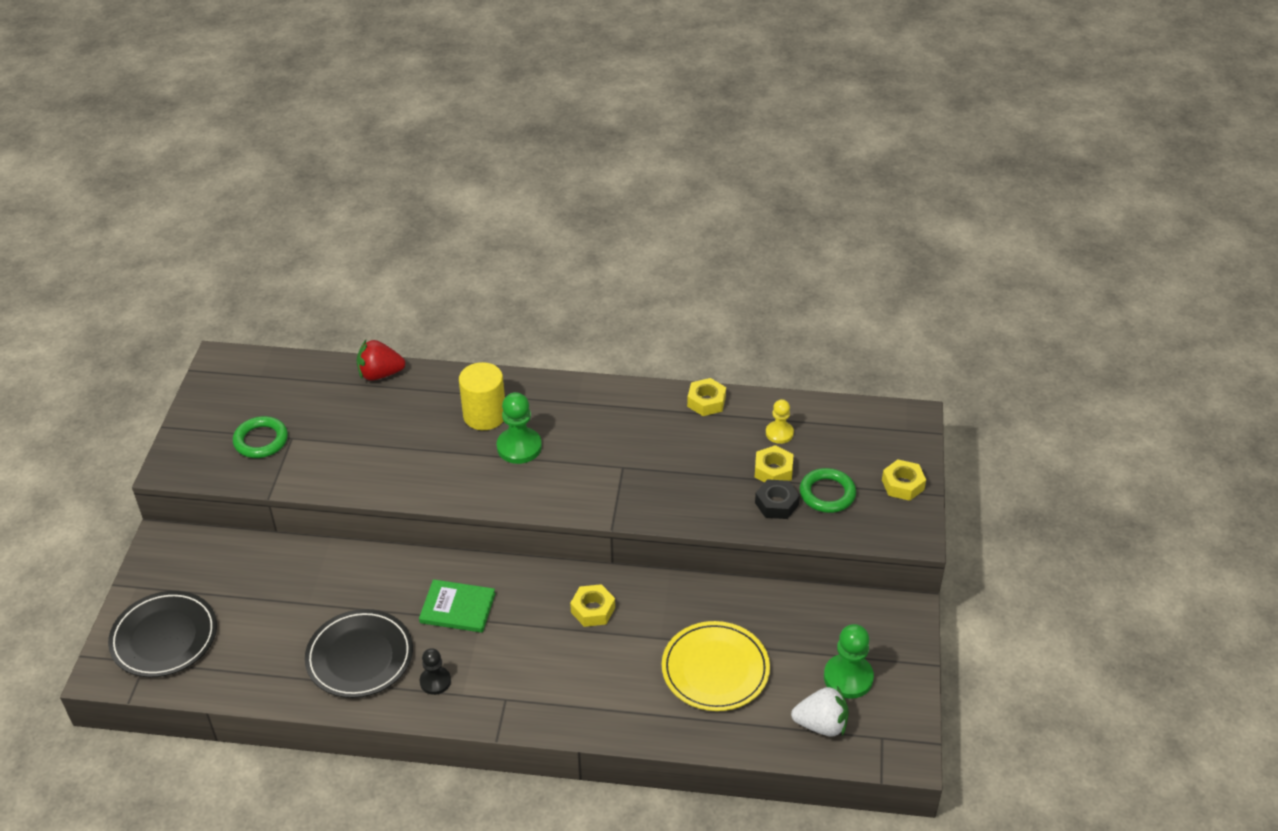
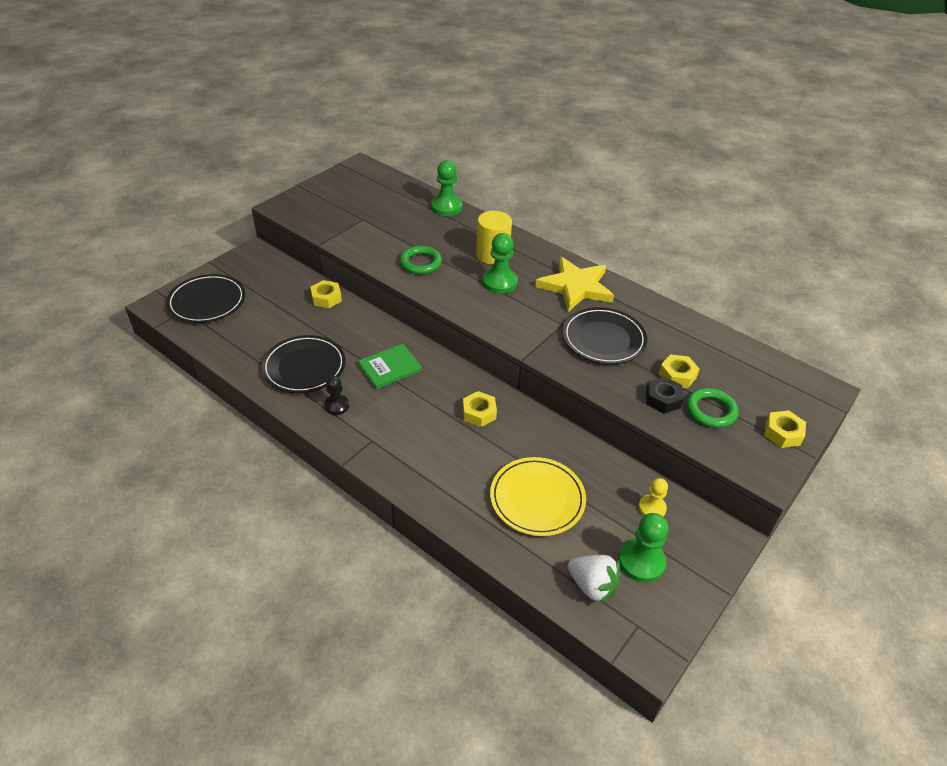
camera: 30 degrees right, 0 degrees up
(261, 440) = (343, 213): green ring -> green ring (420, 263)
(380, 374) = (446, 207): red strawberry -> green pawn
(457, 608) = (390, 368): green book -> green book turned 75 degrees counterclockwise
(604, 414) = (575, 287): none -> yellow star
(676, 464) = (603, 339): none -> black plate
(706, 402) = (658, 309): yellow nut -> yellow nut (326, 298)
(779, 433) = (701, 353): yellow pawn -> yellow pawn (652, 508)

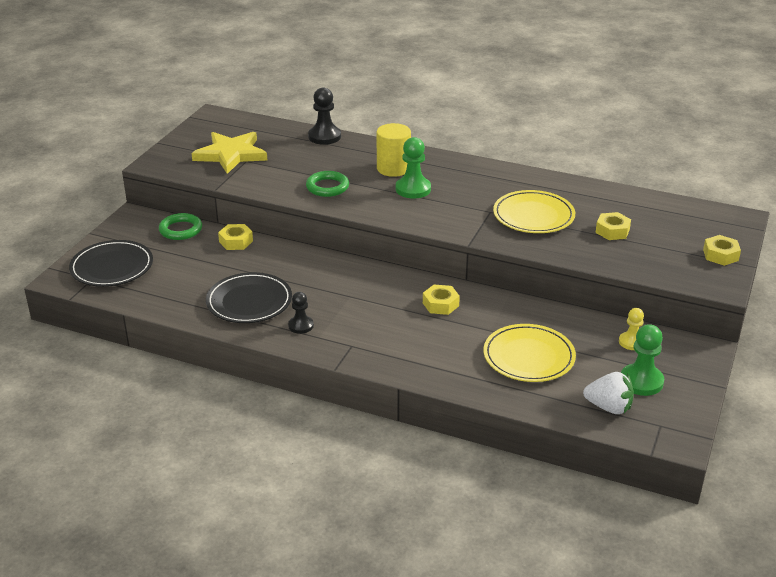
camera: 15 degrees left, 10 degrees down
(390, 368) = (335, 286): green book -> none
(446, 207) = (324, 136): green pawn -> black pawn
(575, 287) = (486, 180): yellow star -> yellow star (231, 154)
(603, 339) = (533, 216): black plate -> yellow plate
(663, 399) = (609, 250): black nut -> none
(711, 411) = (653, 251): green ring -> green ring (181, 230)

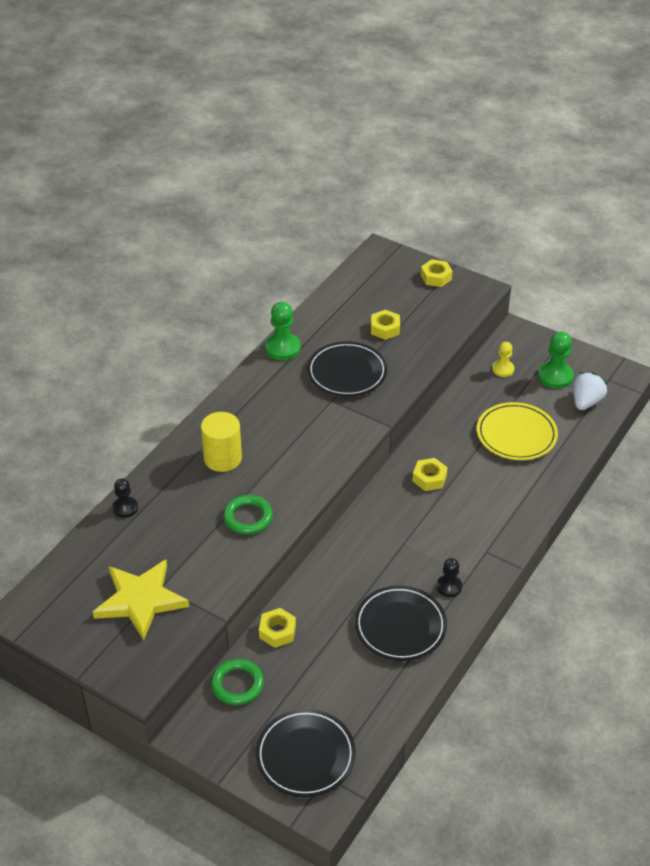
camera: 80 degrees left, 10 degrees up
(324, 136) = (125, 508): black pawn -> black pawn, size x0.63
(413, 189) = (272, 449): green pawn -> green pawn (282, 348)
(533, 216) = (347, 372): yellow plate -> black plate

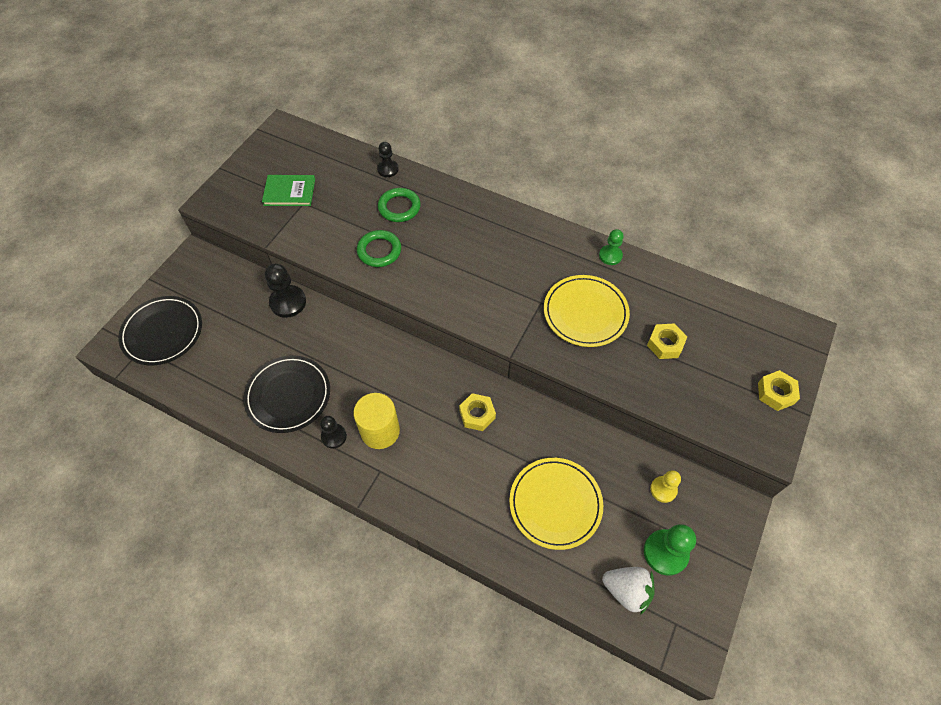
camera: 85 degrees right, 15 degrees up
(140, 600) = (289, 192): yellow star -> green book
(222, 458) = (450, 225): yellow cylinder -> yellow cylinder (380, 431)
(237, 684) = (237, 280): green ring -> green ring (399, 207)
(277, 631) = (288, 302): yellow nut -> black pawn
(282, 348) = (610, 256): green pawn -> green pawn, size x0.63
(347, 372) = (585, 313): black plate -> yellow plate

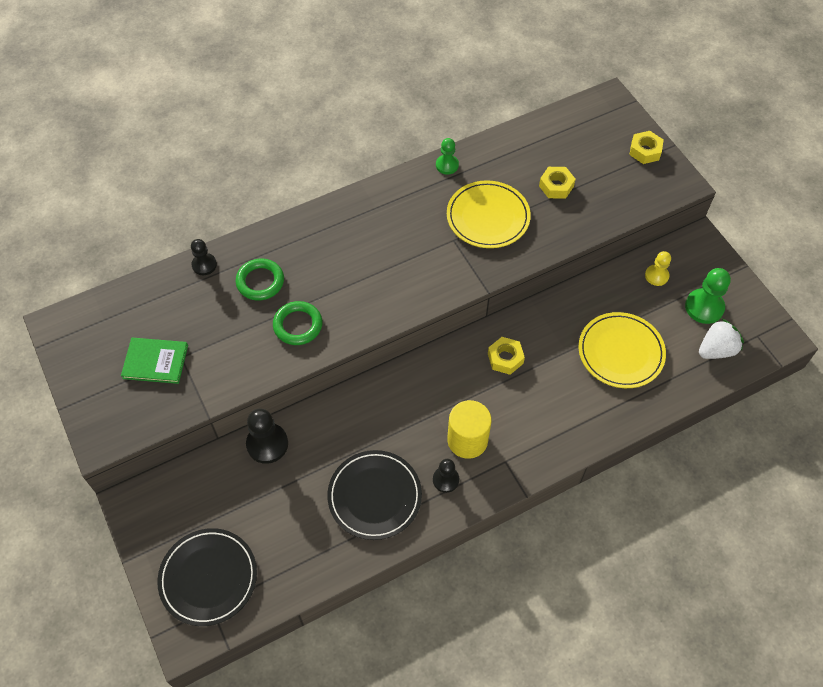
camera: 55 degrees left, 0 degrees up
(289, 192) = (155, 361): green book -> green book turned 60 degrees clockwise

